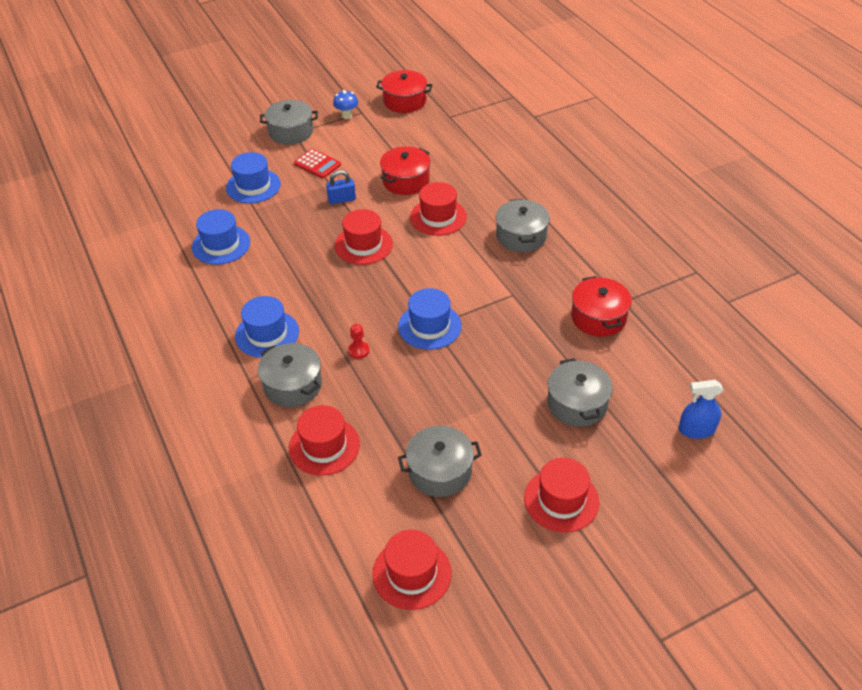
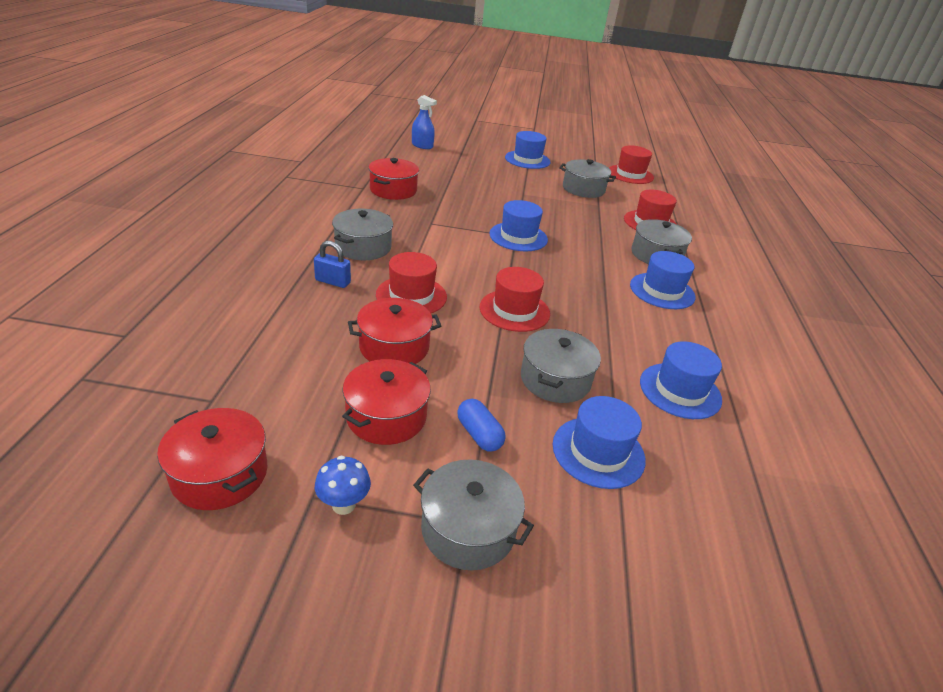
camera: 150 degrees left, 10 degrees down
(317, 164) = (479, 434): red calculator -> blue capsule
(342, 199) = (492, 366): blue padlock -> blue padlock (333, 281)
(358, 350) = (588, 249): red pawn -> none
(368, 149) = (386, 416): none -> red pot
(561, 500) = (527, 160): red hat -> blue hat
(577, 404) = (470, 174): grey pot -> grey pot (555, 379)

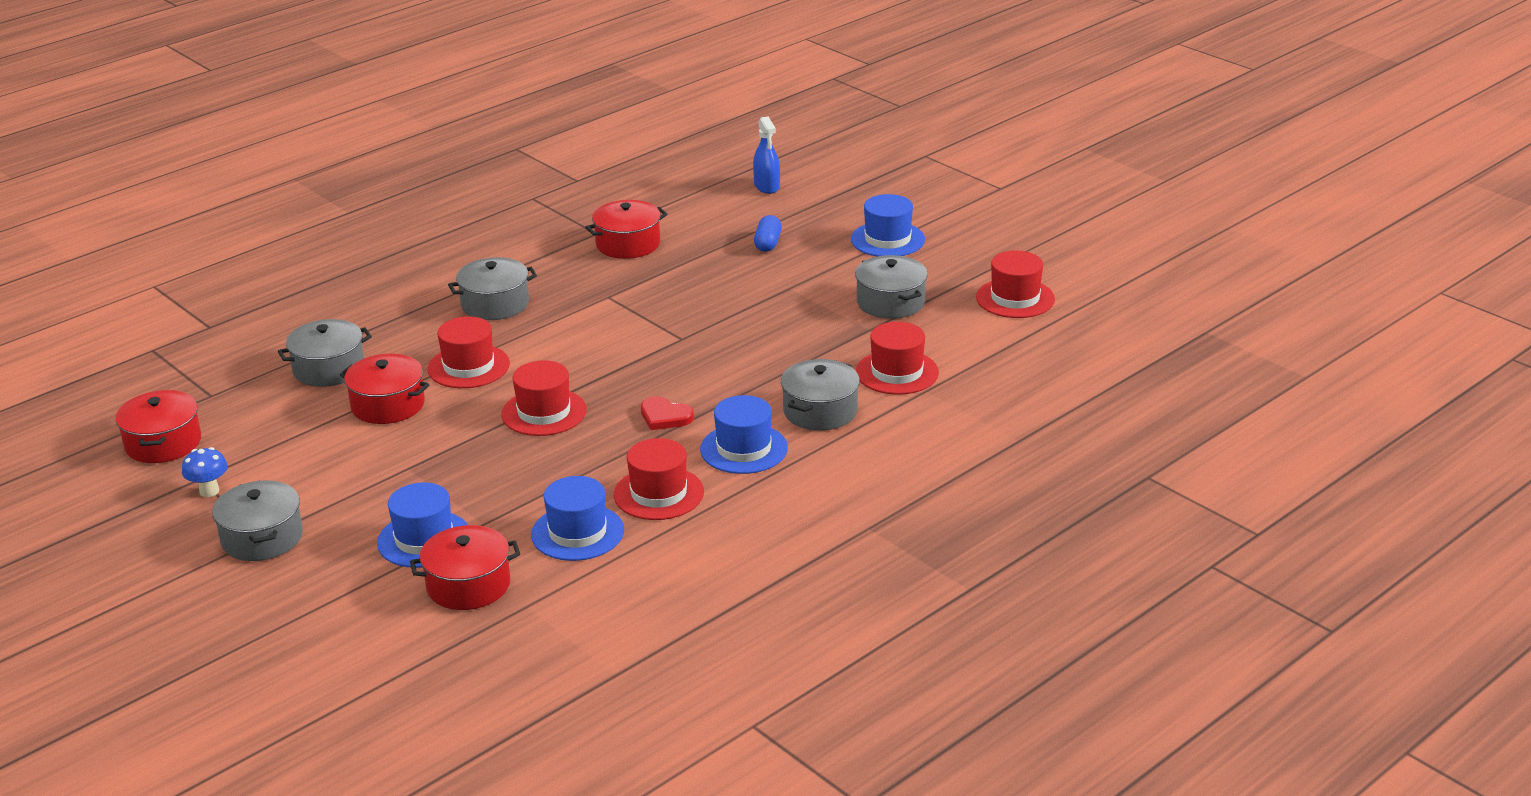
camera: 45 degrees right, 5 degrees down
(333, 281) = (418, 331): blue padlock -> none
(386, 416) = (308, 452): red pot -> red pot (468, 585)
(479, 434) = (355, 491): blue capsule -> blue capsule (767, 243)
(518, 237) = (683, 340): blue hat -> none
(555, 379) = (480, 480): grey pot -> grey pot (329, 369)
(588, 286) = (665, 416): none -> red heart
(672, 339) = (658, 493): none -> red hat

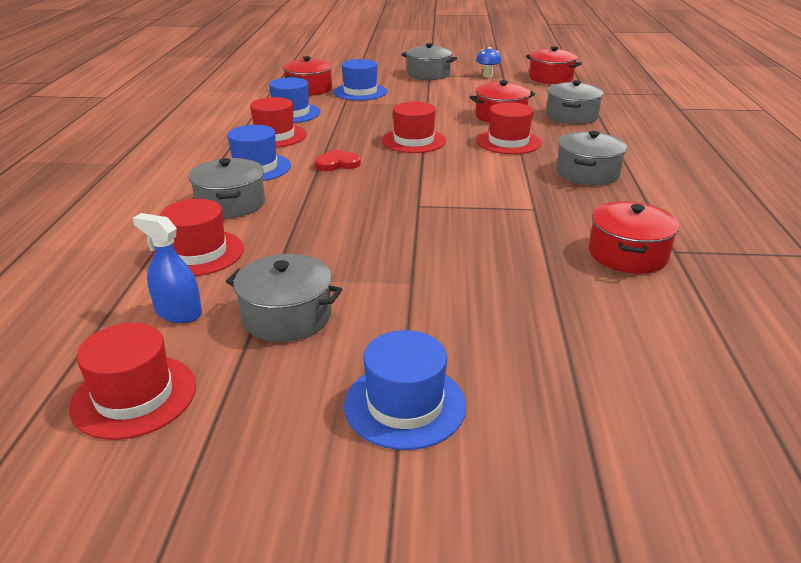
camera: 135 degrees right, 0 degrees up
(767, 186) = (691, 409): blue spray bottle -> blue spray bottle (178, 312)
(767, 243) = (521, 321): blue capsule -> none

